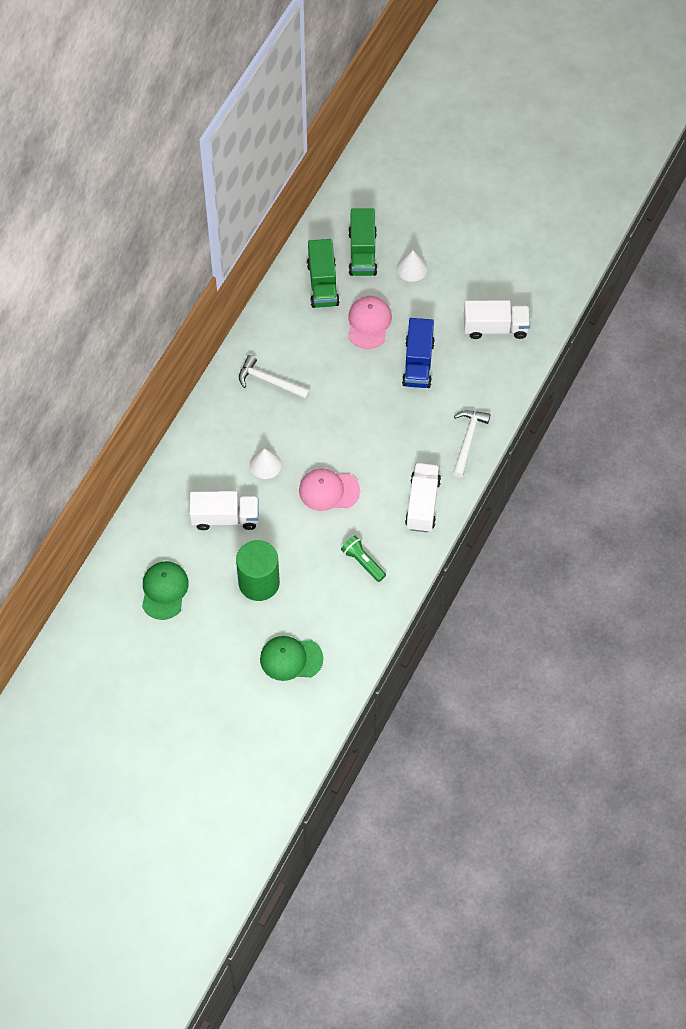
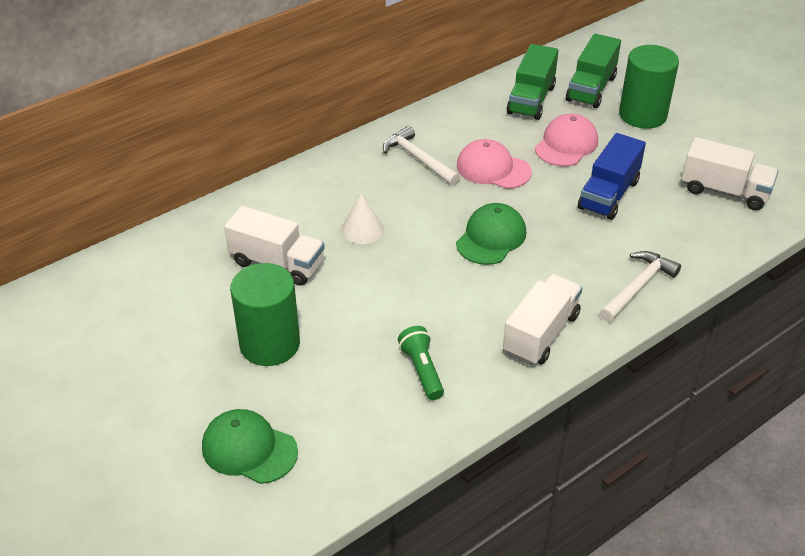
camera: 25 degrees right, 20 degrees down
(164, 590) = (147, 310): green cap -> green cap (491, 237)
(329, 490) = (424, 279): pink cap -> pink cap (493, 169)
(412, 268) = (642, 115): white cone -> green cylinder

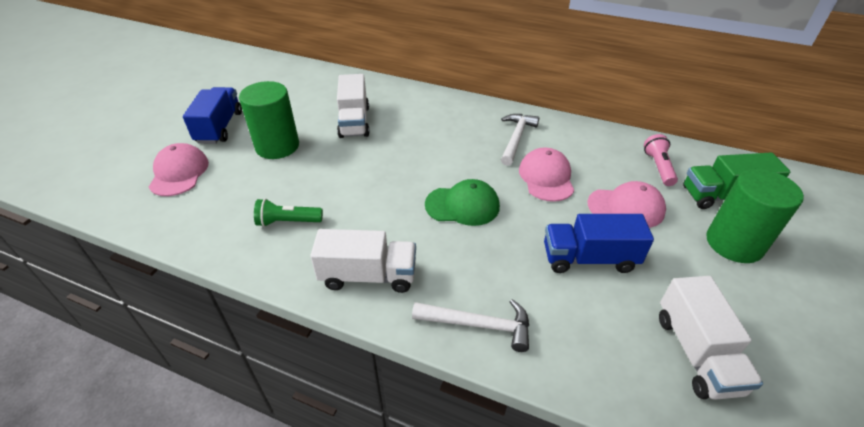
camera: 60 degrees right, 0 degrees up
(173, 389) = (220, 127): none -> blue truck
(249, 449) = (179, 173): green cap -> pink cap
(362, 229) = (416, 142): white cone -> none
(422, 370) = (288, 222): green flashlight -> green flashlight turned 135 degrees counterclockwise
(531, 100) = (658, 167): green truck -> pink flashlight

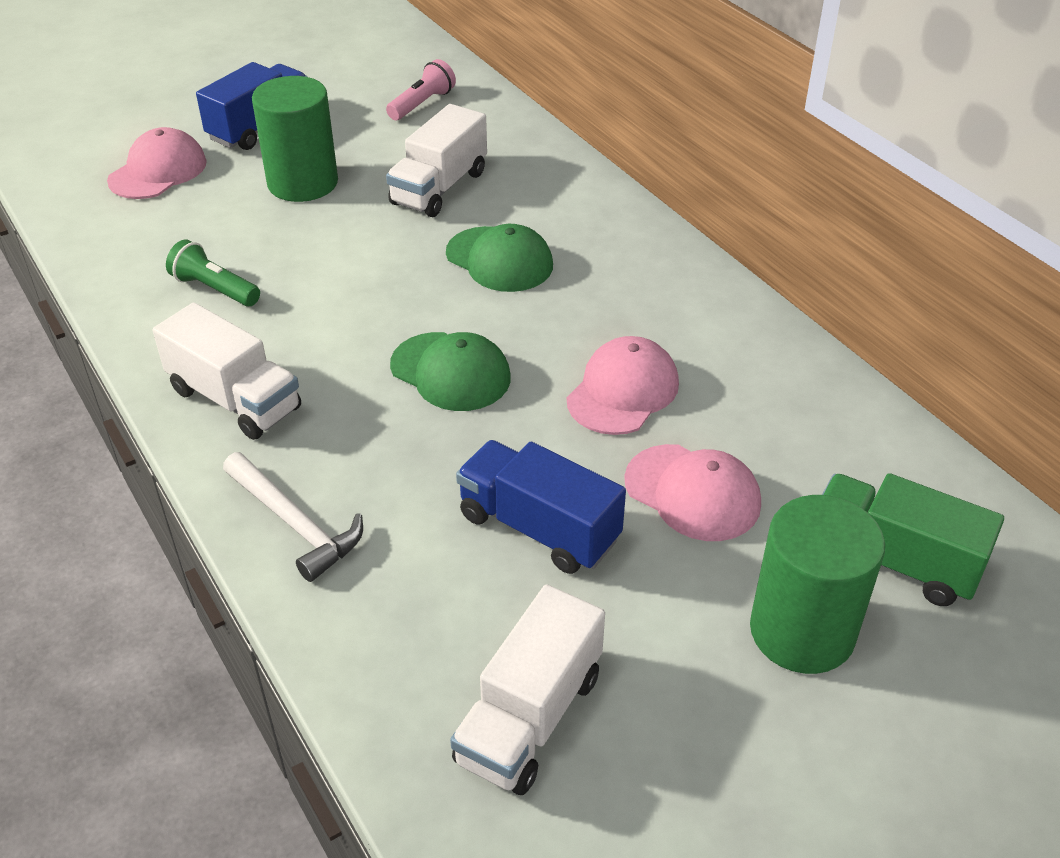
camera: 35 degrees right, 0 degrees up
(422, 143) = (499, 260): none -> green cap
(516, 138) = (652, 313): white hammer -> none
(658, 167) = (837, 463): pink flashlight -> pink flashlight (422, 104)

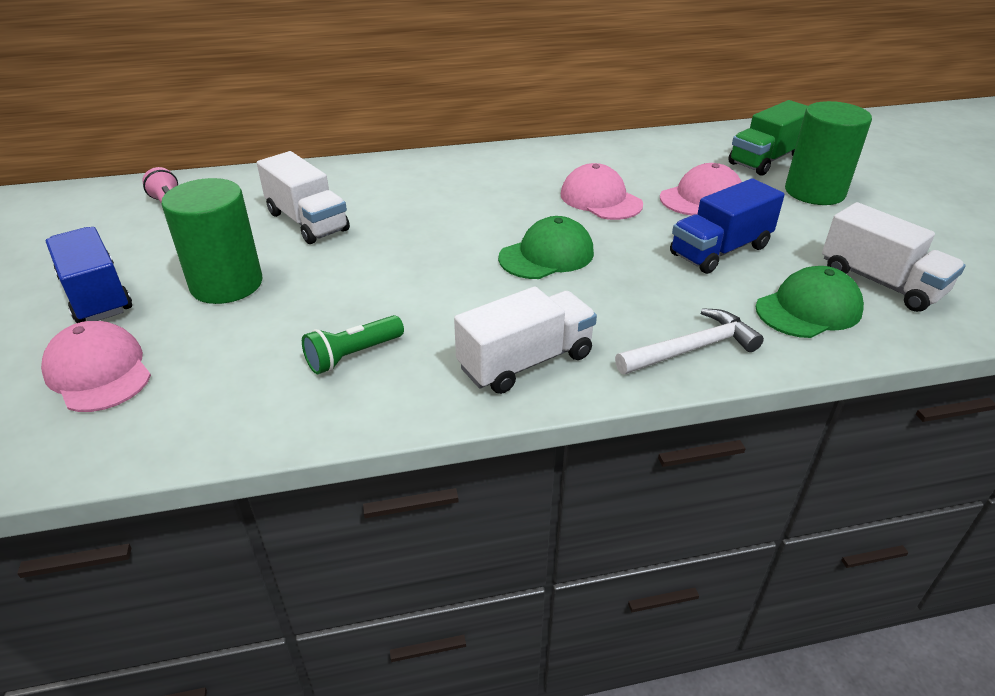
camera: 70 degrees left, 5 degrees down
(499, 260) = (426, 214): green cap -> green cap (808, 309)

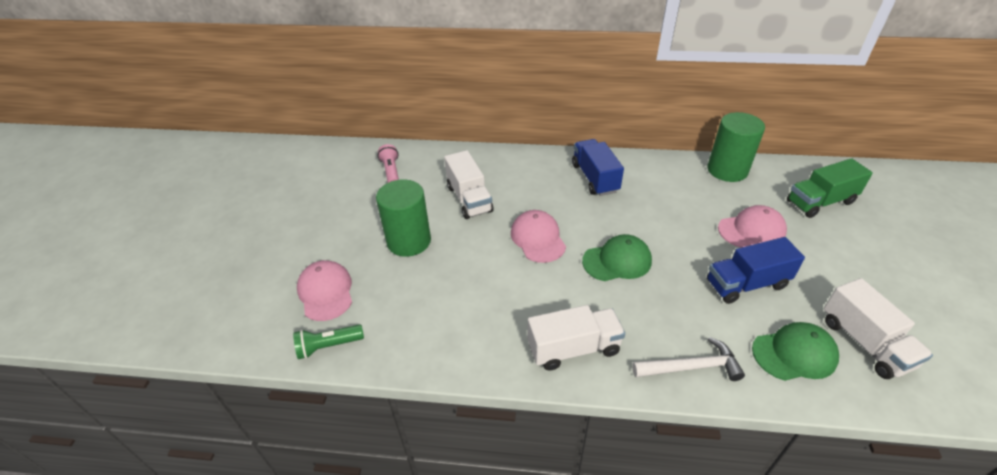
camera: 20 degrees right, 5 degrees up
(97, 295) = (336, 234): blue truck -> blue truck (595, 178)
(353, 355) = (468, 316): green flashlight -> green flashlight (328, 346)
(600, 199) = (673, 217): pink cap -> pink cap (538, 238)
(814, 192) = (847, 242): green cylinder -> green cylinder (727, 170)

